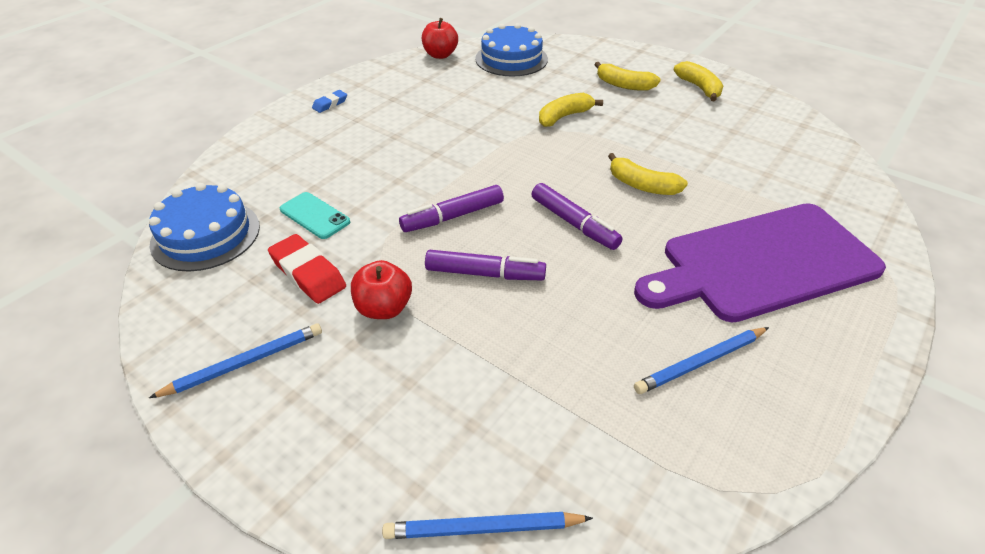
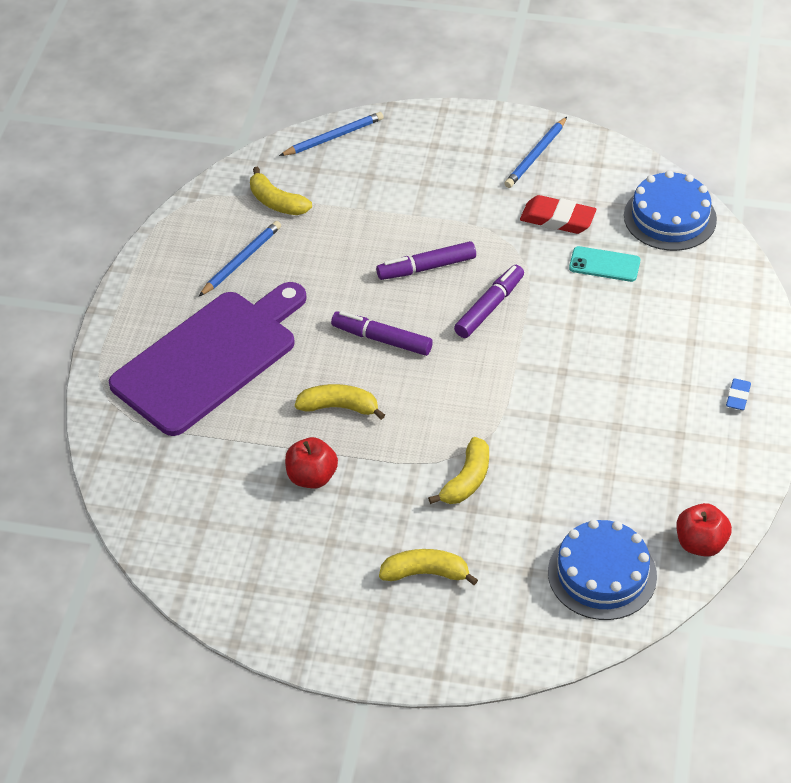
camera: 155 degrees right, 5 degrees up
(384, 308) = (479, 217): red apple -> red apple (312, 477)
(699, 88) = (328, 607): yellow banana -> yellow banana (276, 202)

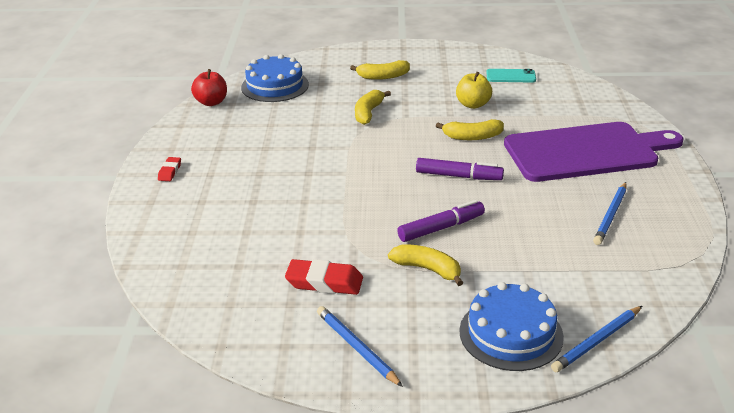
camera: 170 degrees right, 15 degrees down
(210, 358) = (586, 152): purple cutting board -> purple cutting board turned 135 degrees counterclockwise
(276, 202) = (613, 266): yellow banana -> yellow banana (427, 269)
(312, 477) = (473, 104): red apple -> yellow apple
(489, 307) = (376, 206): purple marker -> none
(536, 155) = (357, 348): blue pencil -> blue pencil turned 60 degrees counterclockwise
(604, 264) = (275, 248): turquoise phone -> turquoise phone (511, 76)
(670, 217) = (207, 297): blue cake -> blue cake (511, 333)
(738, 397) = (170, 172): blue eraser -> red eraser

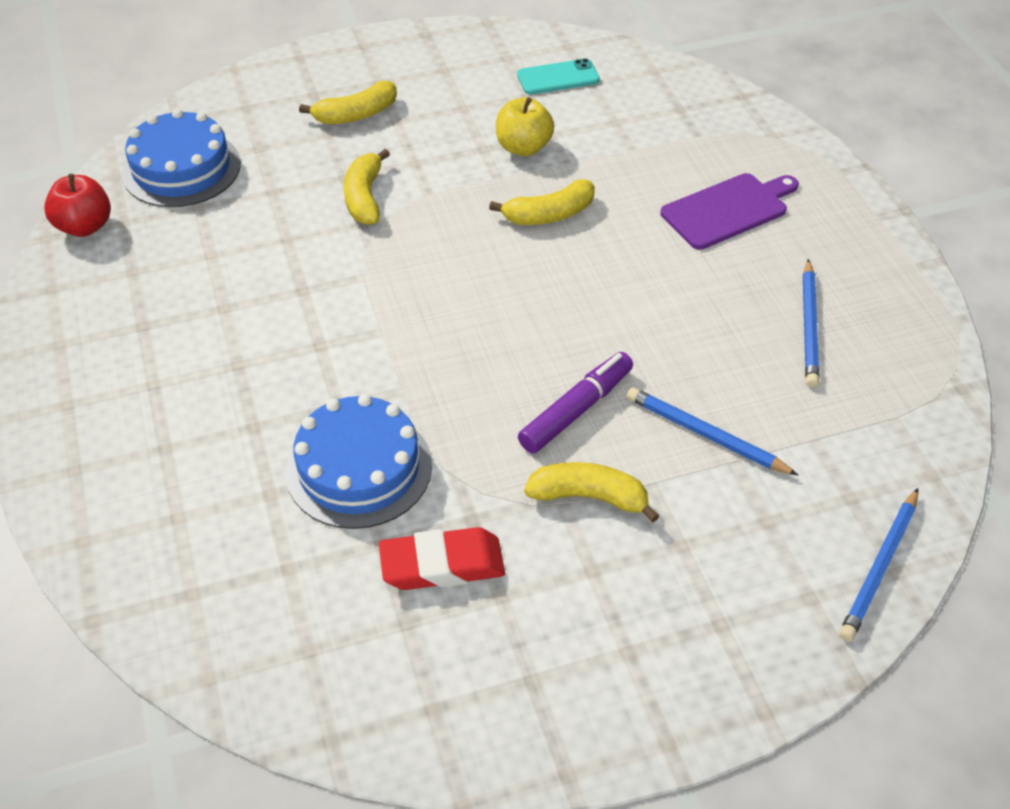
camera: 20 degrees left, 15 degrees up
(170, 172) = (79, 396): red eraser -> none
(357, 348) = (546, 680): blue pencil -> blue pencil (706, 435)
(458, 176) = (560, 299): purple marker -> none
(511, 333) = (758, 587): blue cake -> blue cake (359, 468)
(586, 152) = (728, 210): purple cutting board -> purple cutting board, size x0.54

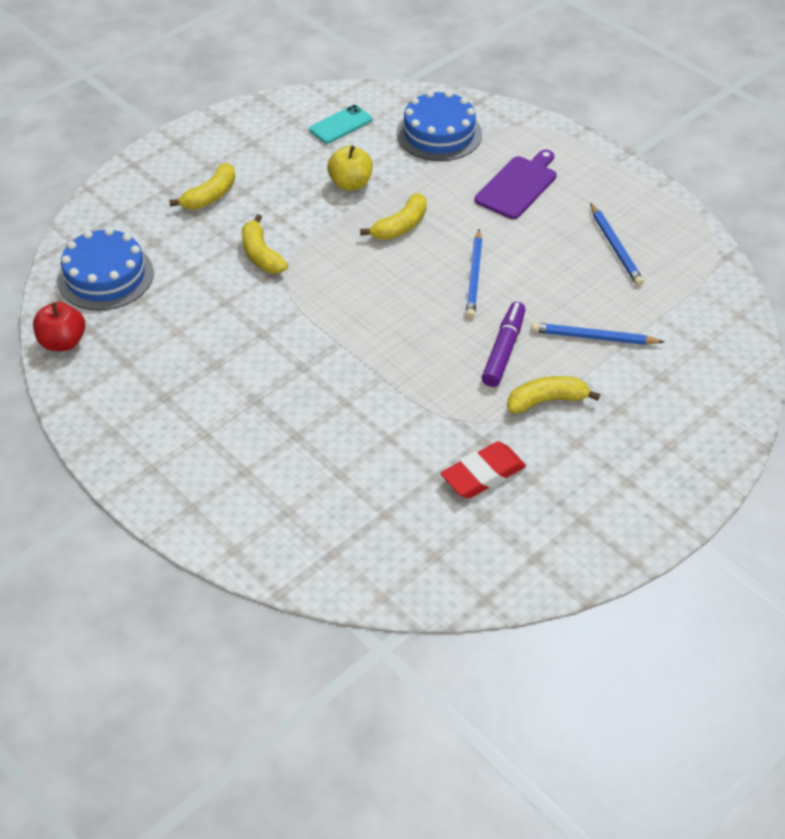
camera: 25 degrees left, 0 degrees up
(359, 468) = (388, 436): blue cake -> blue cake (439, 134)
(879, 567) = (740, 379): blue pencil -> blue pencil (474, 276)

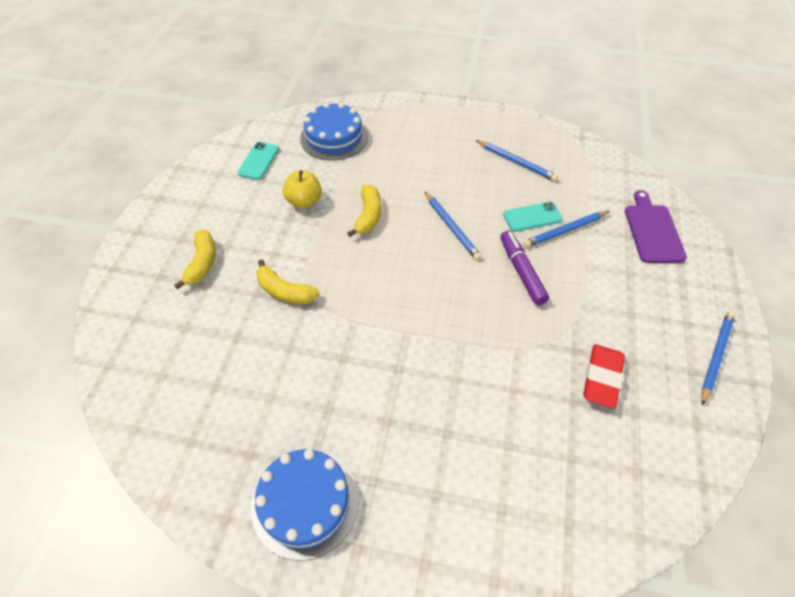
camera: 35 degrees left, 5 degrees up
(63, 342) = (174, 471): red apple -> none
(105, 276) = (165, 382): blue cake -> blue cake (305, 502)
(518, 186) = (418, 149): purple cutting board -> purple cutting board (653, 231)
(546, 400) = (583, 293): yellow banana -> none
(572, 308) = (532, 217): none -> turquoise phone
(622, 522) = (715, 356): none -> blue pencil

